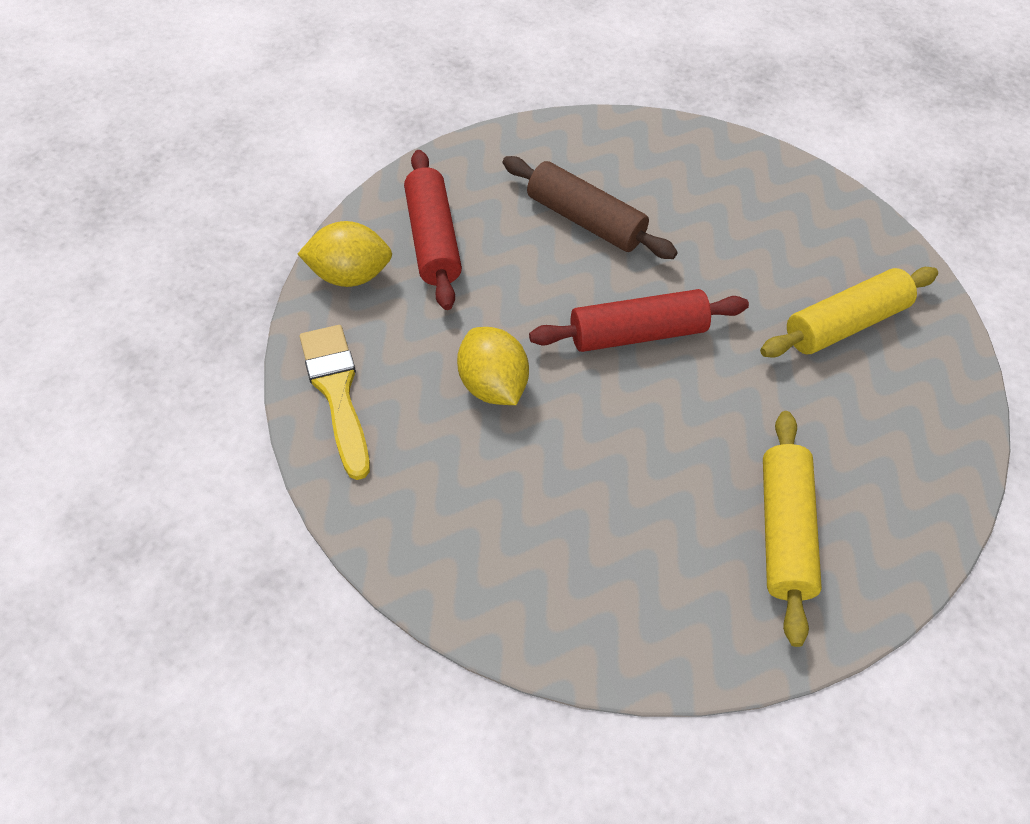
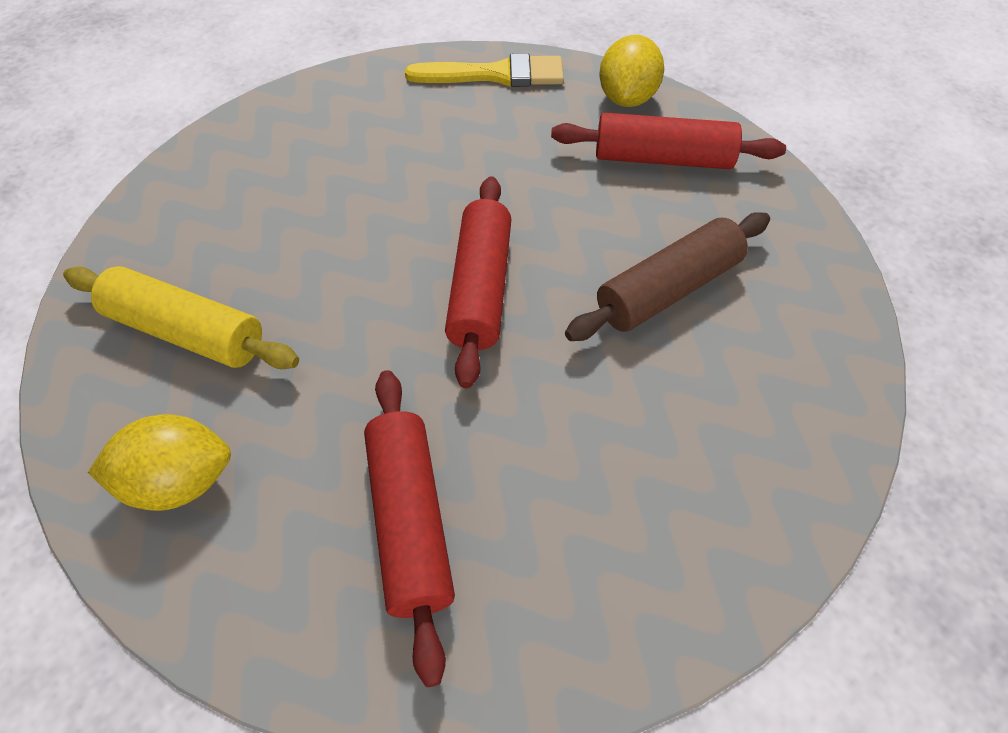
camera: 110 degrees right, 0 degrees up
(492, 385) = (461, 164): yellow lemon -> yellow lemon (180, 481)
(844, 324) = (410, 521): yellow rolling pin -> red rolling pin

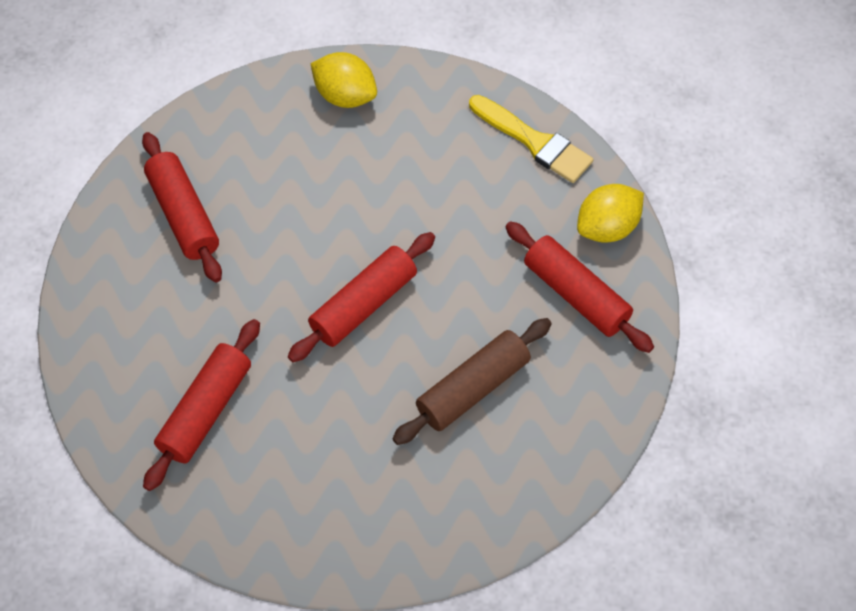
camera: 40 degrees right, 5 degrees up
(180, 481) = (118, 304): yellow lemon -> yellow lemon (345, 96)
(186, 332) = (183, 215): yellow rolling pin -> red rolling pin
(668, 290) = (473, 388): brown rolling pin -> brown rolling pin turned 45 degrees counterclockwise

